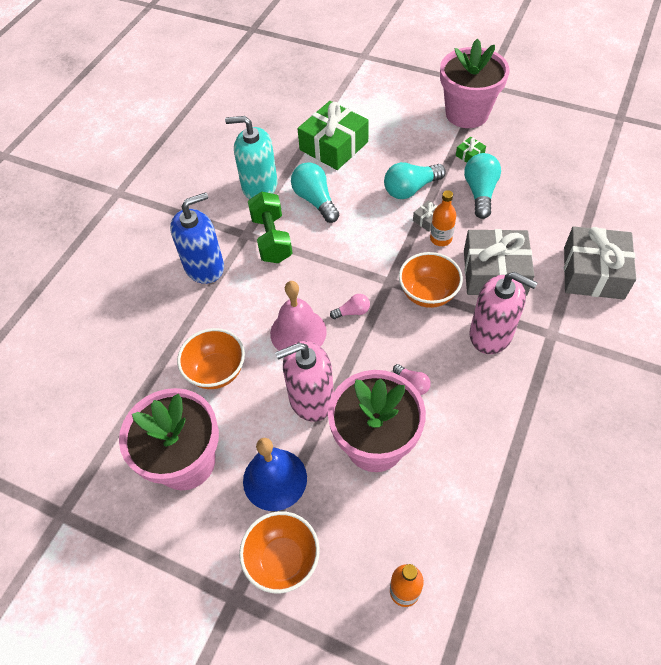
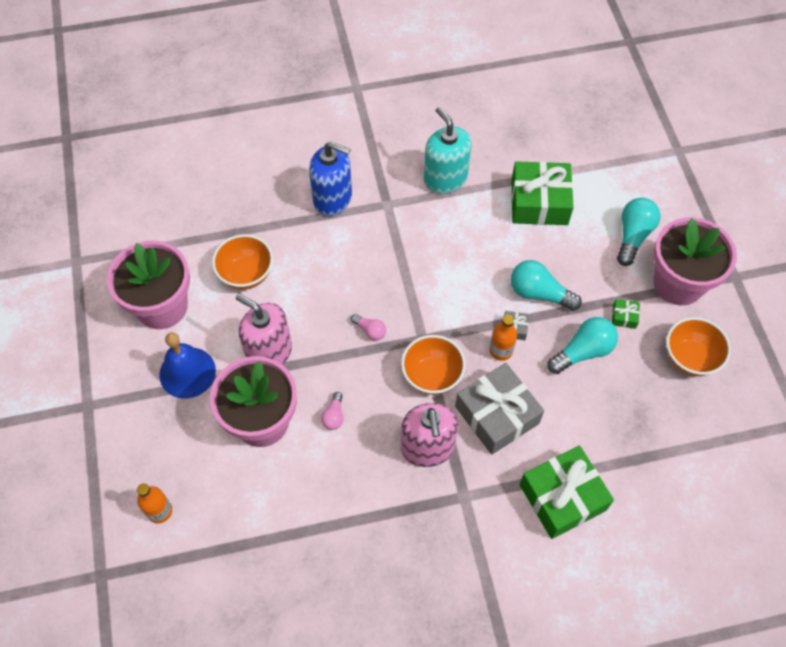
camera: 50 degrees right, 5 degrees up
(271, 239) = (397, 225): green dumbbell -> none
(283, 560) = (132, 418): orange bowl -> orange bowl (690, 358)
(298, 332) = (321, 305): pink bell -> none
(315, 200) = (464, 229): turquoise light bulb -> turquoise light bulb (633, 236)
(593, 273) = (562, 497): grey gift -> green gift

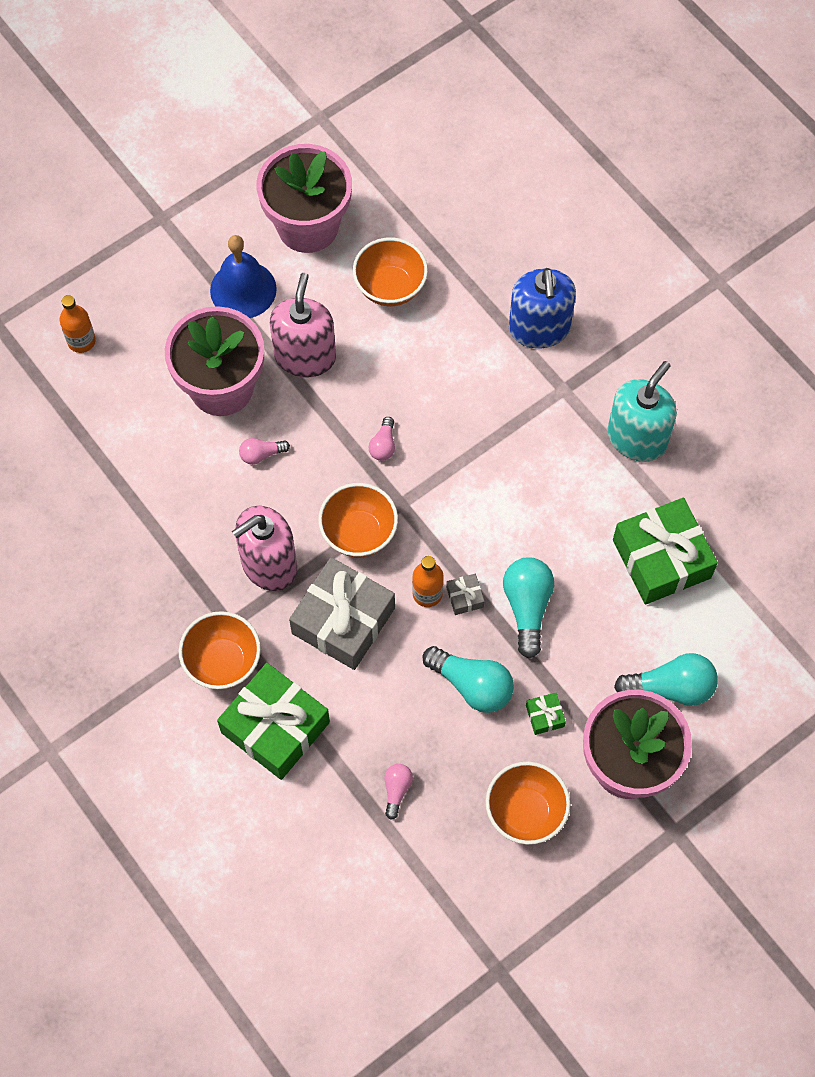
camera: 65 degrees right, 5 degrees up
(493, 514) = (223, 662): none -> orange bowl
(644, 433) = (396, 790): none -> pink light bulb

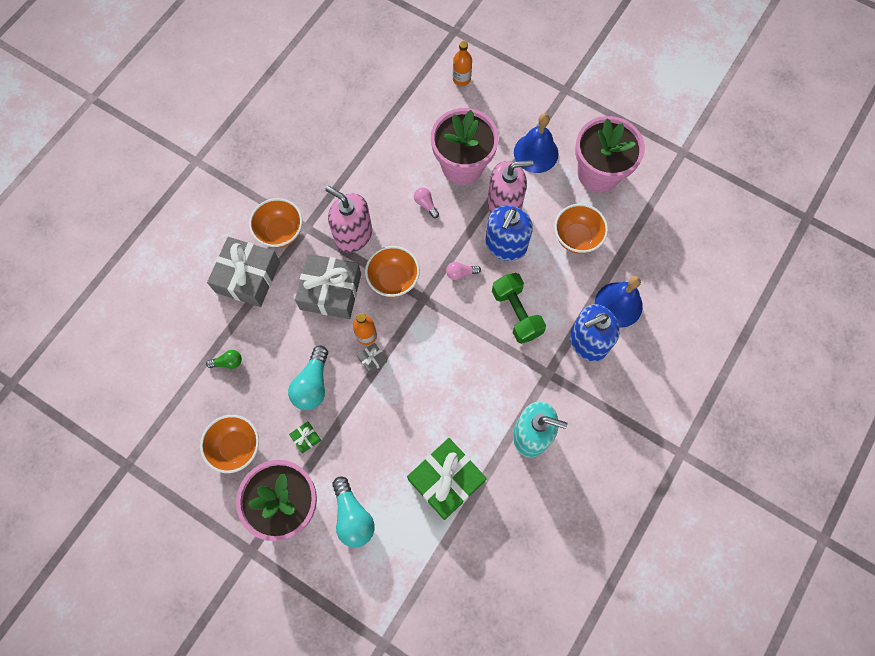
camera: 70 degrees right, 5 degrees up
(275, 727) = (247, 277): green gift -> grey gift
(365, 376) = (505, 245): none -> blue soap dispenser
(396, 790) = (228, 362): pink light bulb -> green light bulb
(467, 397) = (516, 313): none -> green dumbbell
(502, 274) = (618, 304): none -> blue bell
(527, 607) = (379, 402): turquoise light bulb -> none

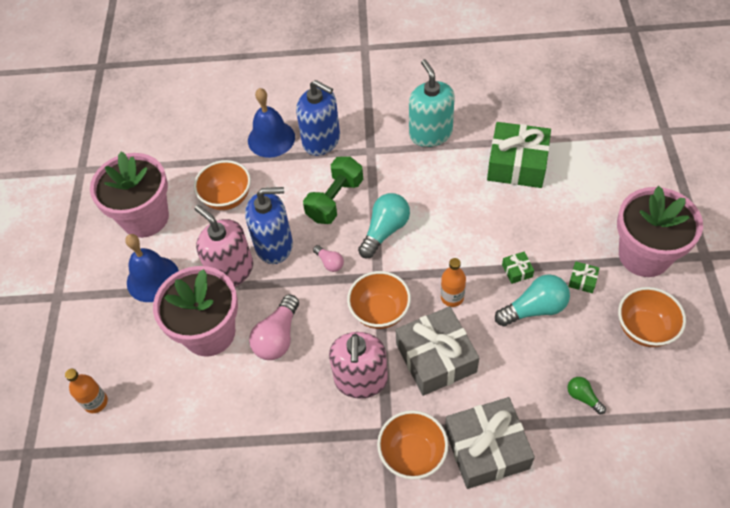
camera: 120 degrees left, 15 degrees down
(351, 398) = (517, 271): none -> green gift
(353, 516) = (605, 205): turquoise light bulb -> turquoise light bulb (385, 231)
(372, 359) = (469, 278): grey gift -> none
(426, 204) = (278, 337): pink light bulb -> pink light bulb, size x1.87

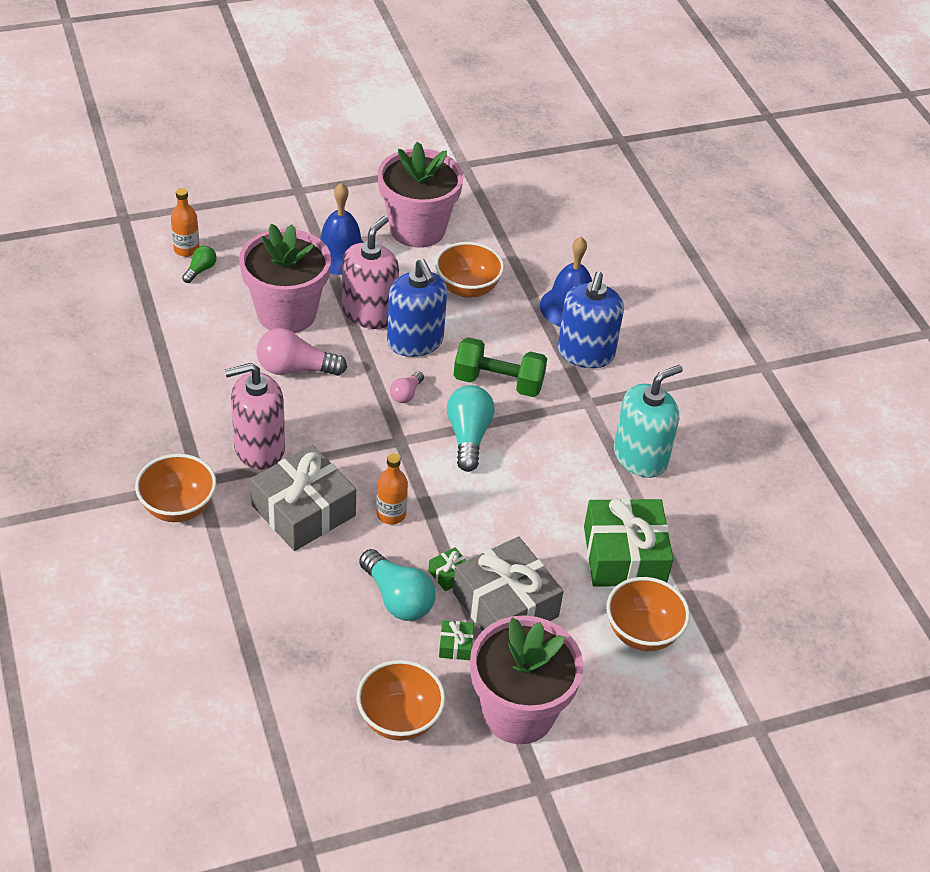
camera: 65 degrees right, 10 degrees down
(380, 312) = (351, 450): orange bowl -> orange bowl (642, 633)
(385, 231) = (468, 436): turquoise light bulb -> turquoise light bulb turned 105 degrees counterclockwise
(486, 449) = (198, 572): grey gift -> grey gift (505, 604)
(583, 397) = (284, 659): green light bulb -> green light bulb (200, 270)

